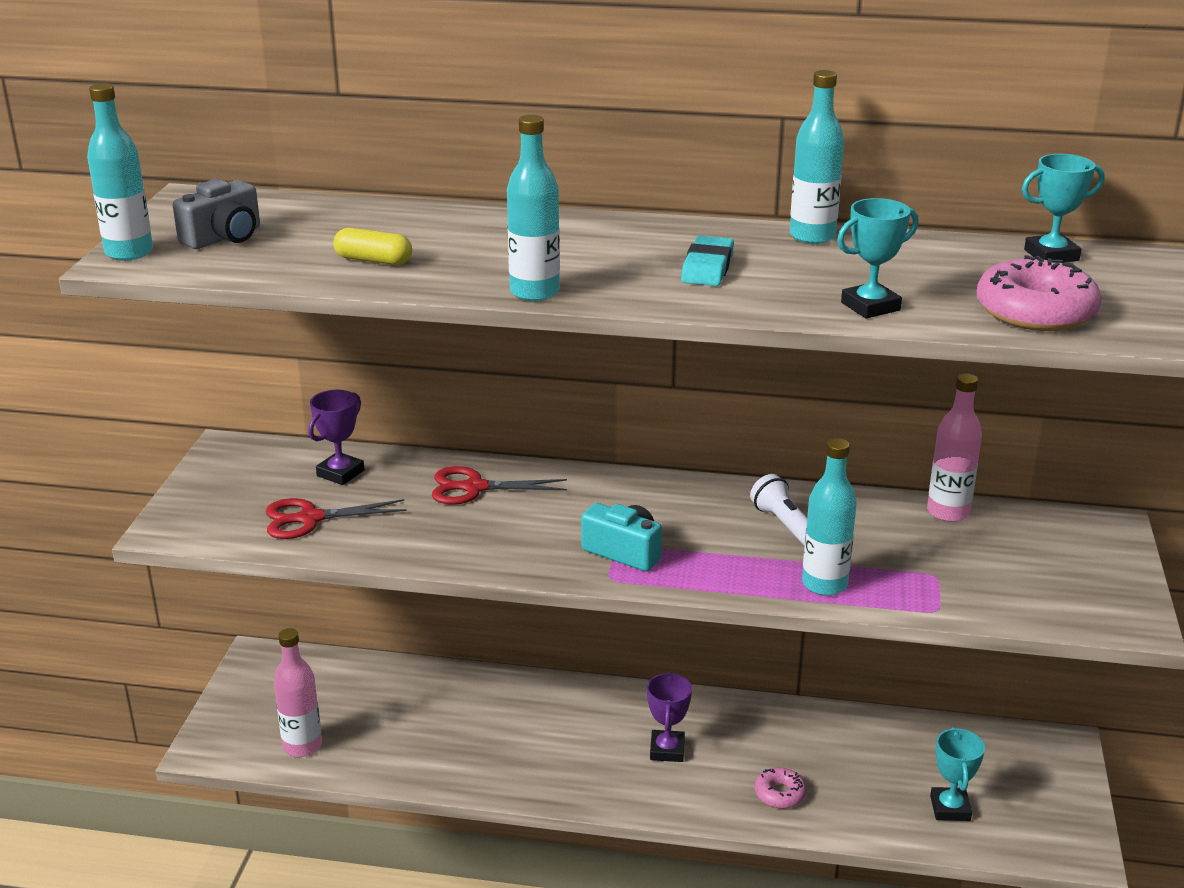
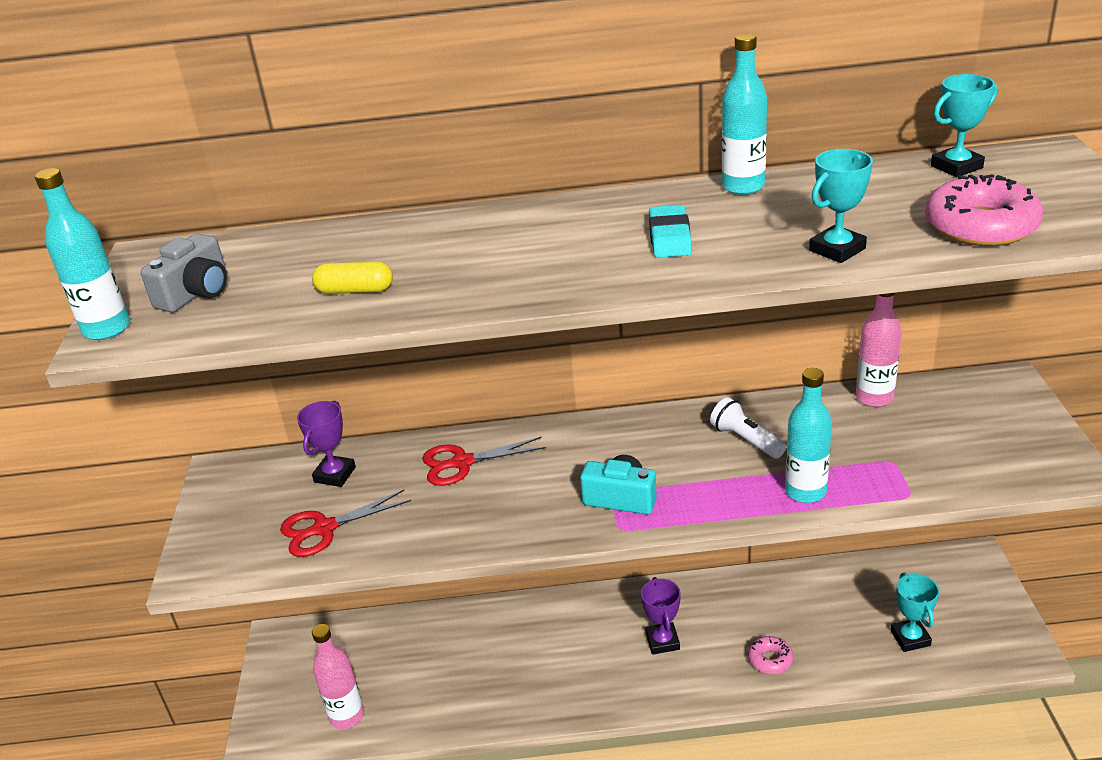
camera: 10 degrees left, 5 degrees up
(534, 292) = (526, 295): turquoise bottle -> none

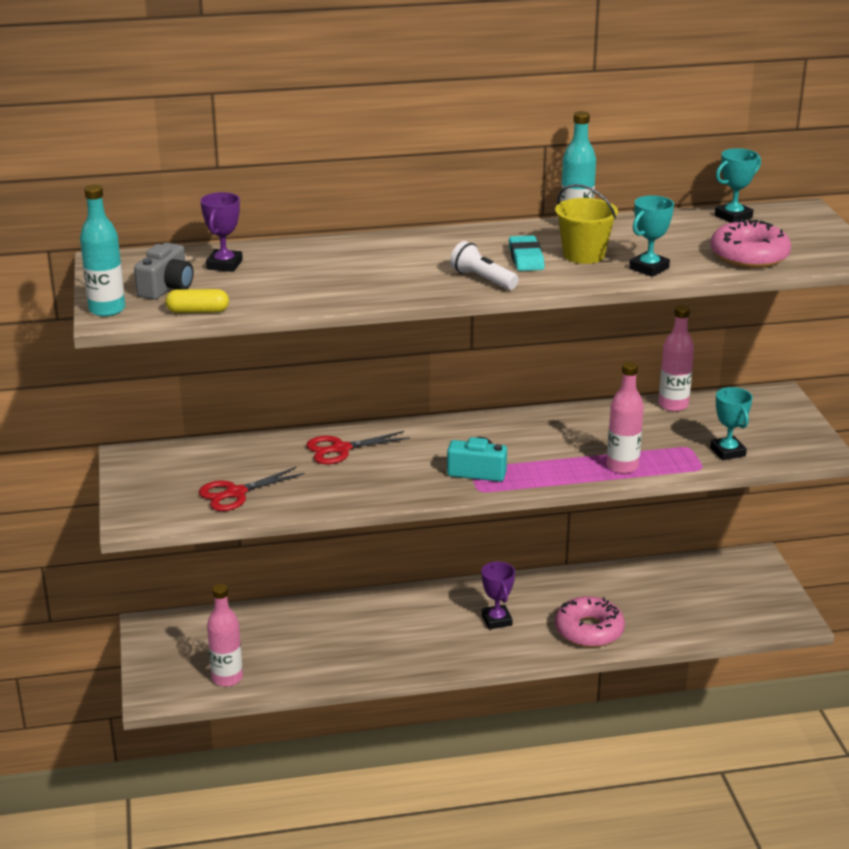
camera: 10 degrees left, 5 degrees down
(335, 474) = (232, 457): purple trophy -> purple trophy (224, 265)
(355, 290) = (294, 288): yellow capsule -> yellow capsule (198, 311)
(746, 440) = (573, 433): white flashlight -> white flashlight (482, 279)
(748, 230) = (584, 255): none -> yellow bucket
(770, 659) = (589, 630): pink donut -> pink donut, size x1.84
(805, 491) = (622, 466): turquoise bottle -> pink bottle
(910, 638) = (704, 613): turquoise trophy -> turquoise trophy (727, 452)

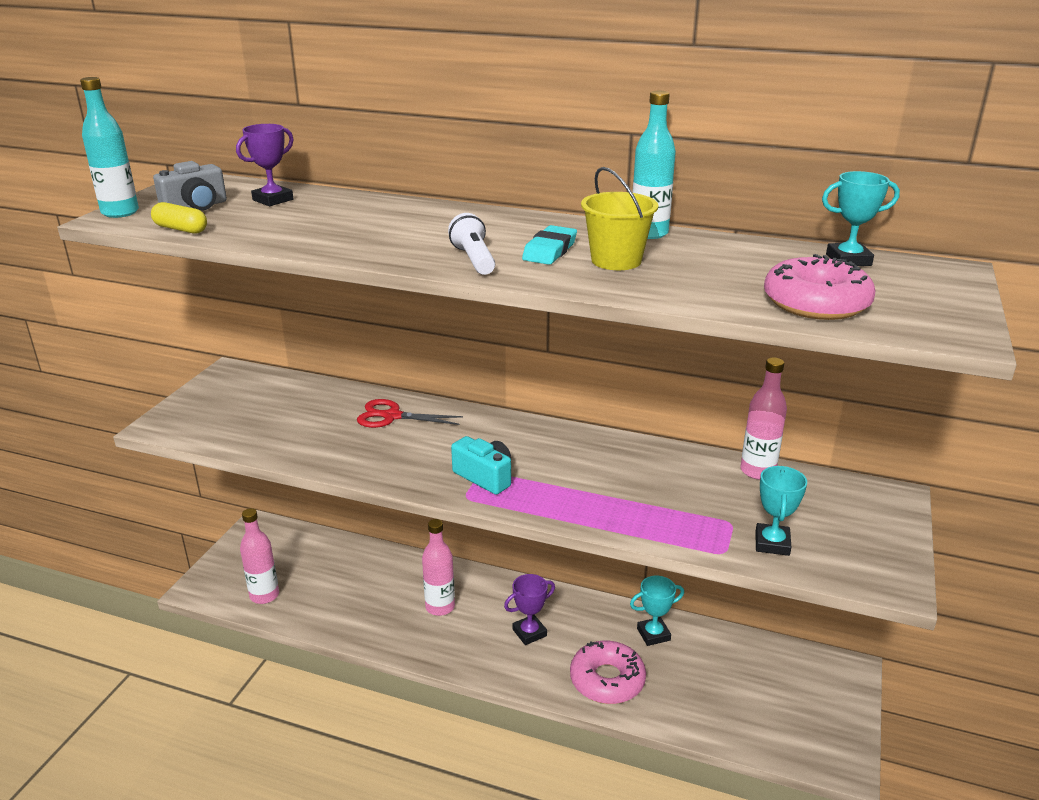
camera: 30 degrees right, 0 degrees up
(235, 493) = (261, 428): red scissors -> none
(496, 620) = (529, 632): purple trophy -> purple trophy turned 45 degrees clockwise
(622, 466) = (636, 520): pink bottle -> pink bottle (440, 607)
(649, 268) = (671, 289): turquoise trophy -> turquoise trophy (653, 634)

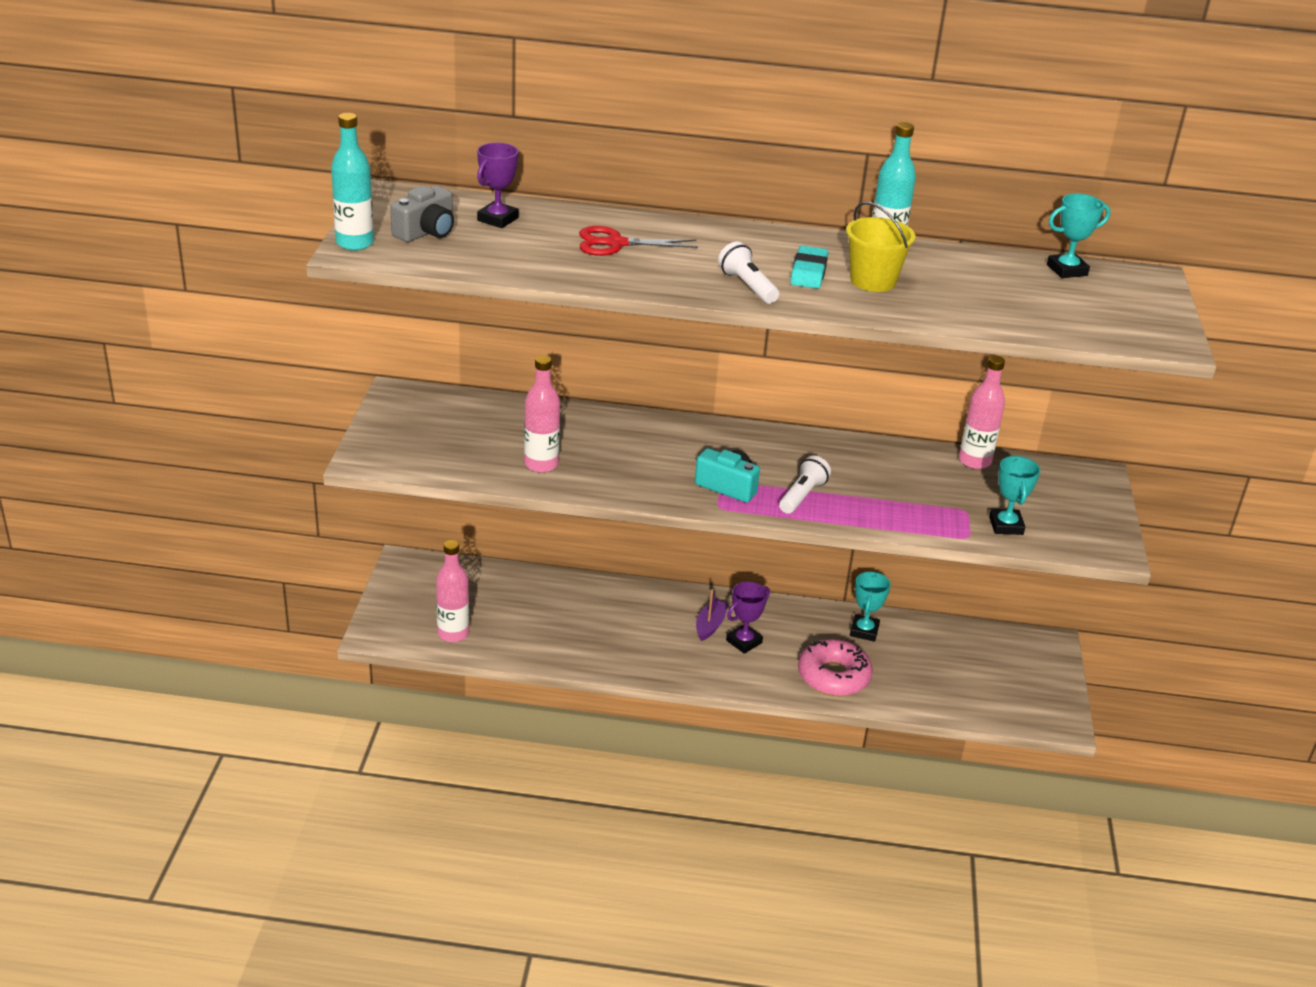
camera: 15 degrees left, 5 degrees up
(181, 229) = (439, 262): yellow capsule -> none
(391, 416) = (603, 432): red scissors -> red scissors (615, 243)
(440, 607) = (644, 626): pink bottle -> pink bottle (541, 464)
(503, 612) = (710, 625): none -> purple boat
(557, 492) = (802, 496): none -> white flashlight
(653, 634) = (864, 631): turquoise trophy -> turquoise trophy turned 45 degrees counterclockwise
(816, 303) = (1055, 318): pink donut -> none

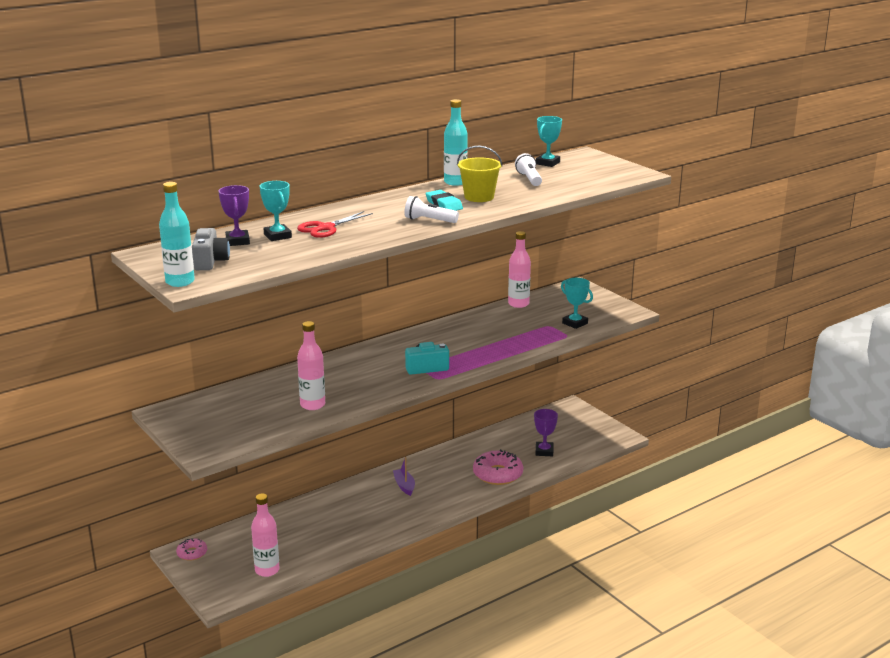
camera: 40 degrees left, 10 degrees down
(413, 571) = (192, 553): none -> pink donut
(744, 641) = (432, 483): purple trophy -> purple trophy (544, 451)
(802, 496) = (468, 354): white flashlight -> white flashlight (529, 179)
(864, 631) = (482, 446): turquoise trophy -> turquoise trophy (277, 236)

